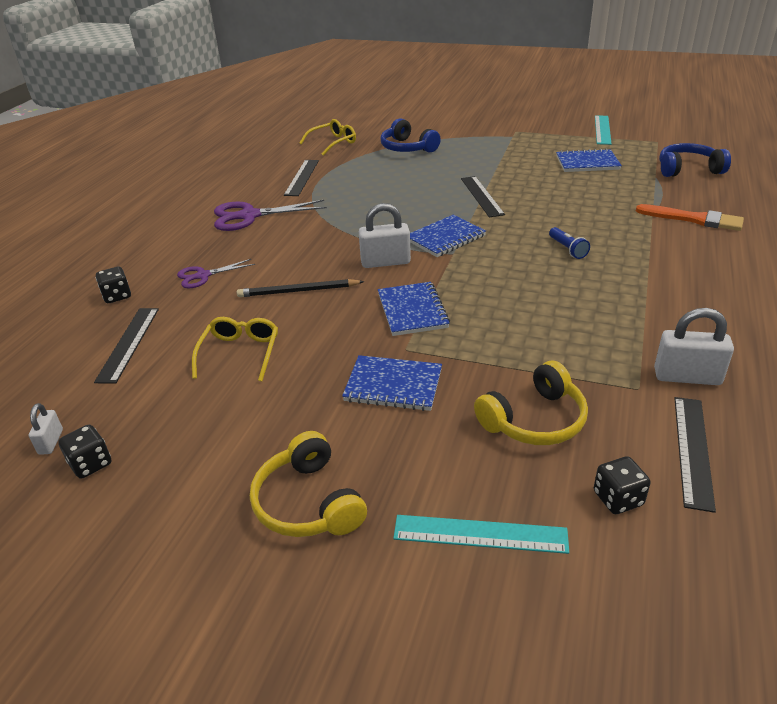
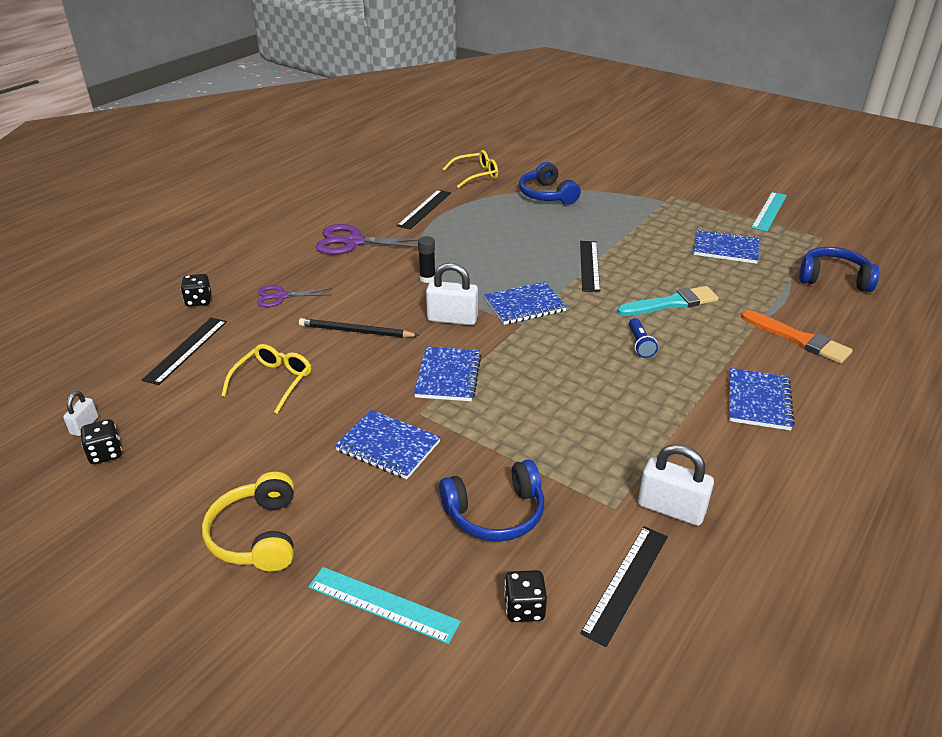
camera: 15 degrees right, 0 degrees up
(340, 233) = (427, 278): none -> black glue stick
(535, 420) = (495, 513): yellow headphones -> blue headphones
(571, 212) = (671, 303): none -> turquoise brush
(696, 273) = (758, 401): none -> blue notebook

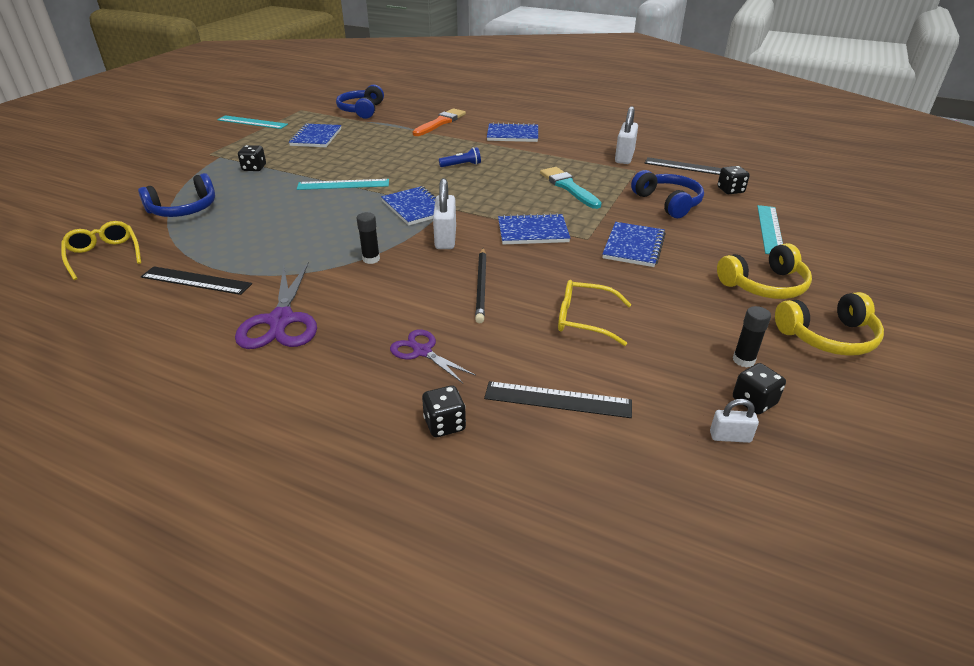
camera: 100 degrees left, 0 degrees up
(141, 549) = (828, 337): none -> yellow headphones
(155, 466) = (743, 360): none -> black glue stick
(281, 296) = (422, 351): purple scissors -> purple scissors turned 150 degrees clockwise
(589, 265) = (343, 184): black ruler -> turquoise ruler
(635, 219) = (254, 168): none -> black dice
(671, 303) = (402, 155): turquoise brush -> turquoise brush (568, 187)

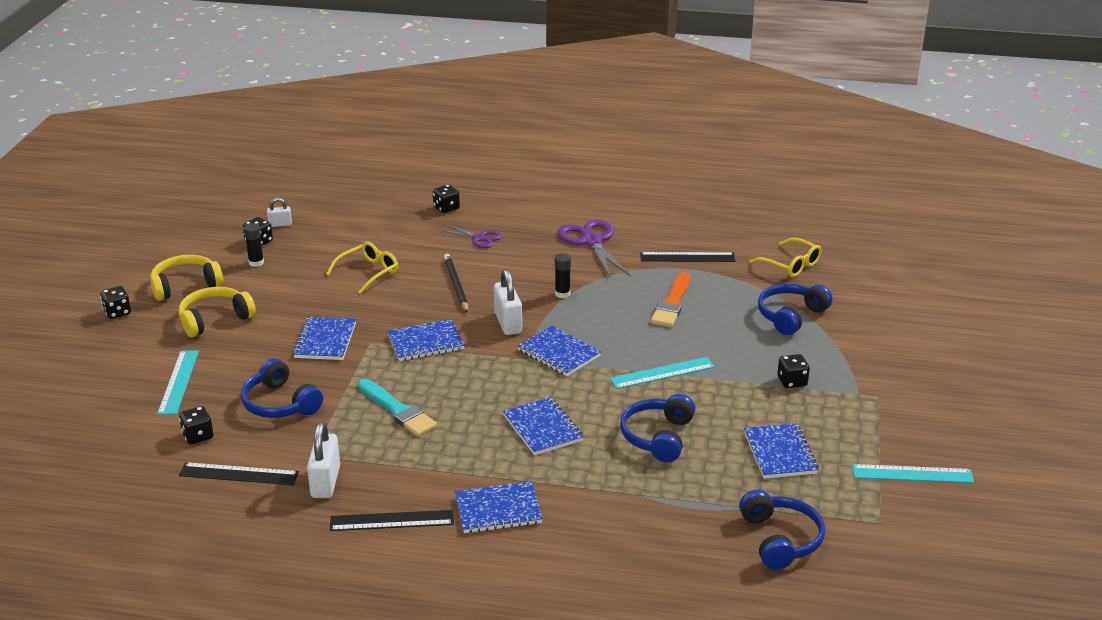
camera: 165 degrees right, 5 degrees down
(385, 152) = (657, 437): none -> blue headphones
(440, 122) = (626, 525): orange brush -> orange brush (672, 303)
(461, 165) = (542, 428): blue flashlight -> blue notebook
(557, 399) = (382, 227): black ruler -> black ruler (392, 521)
(585, 319) = (368, 272): yellow glasses -> yellow glasses turned 45 degrees counterclockwise
(894, 311) = (117, 312): none -> black dice

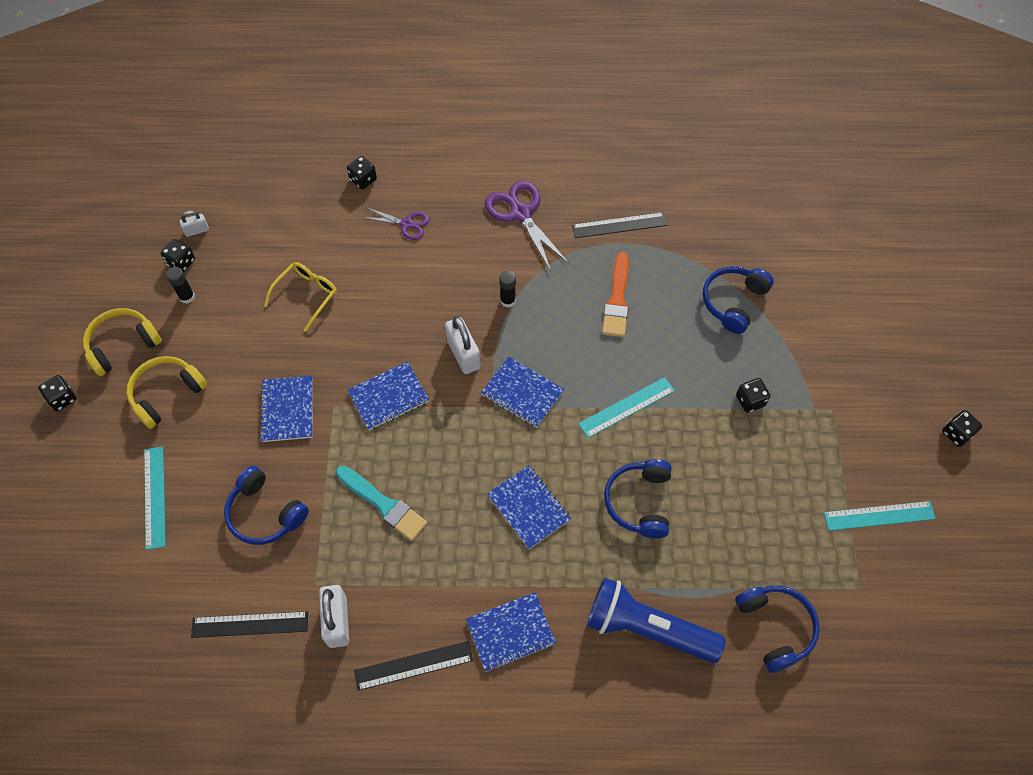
camera: 10 degrees left, 30 degrees up
(198, 436) = (195, 575): black dice -> black dice (956, 433)
(456, 285) = (399, 302): black pencil -> none
(642, 524) = (647, 628): none -> blue flashlight
(780, 453) = (755, 507): blue notebook -> none
(790, 264) = (720, 222): yellow glasses -> none

